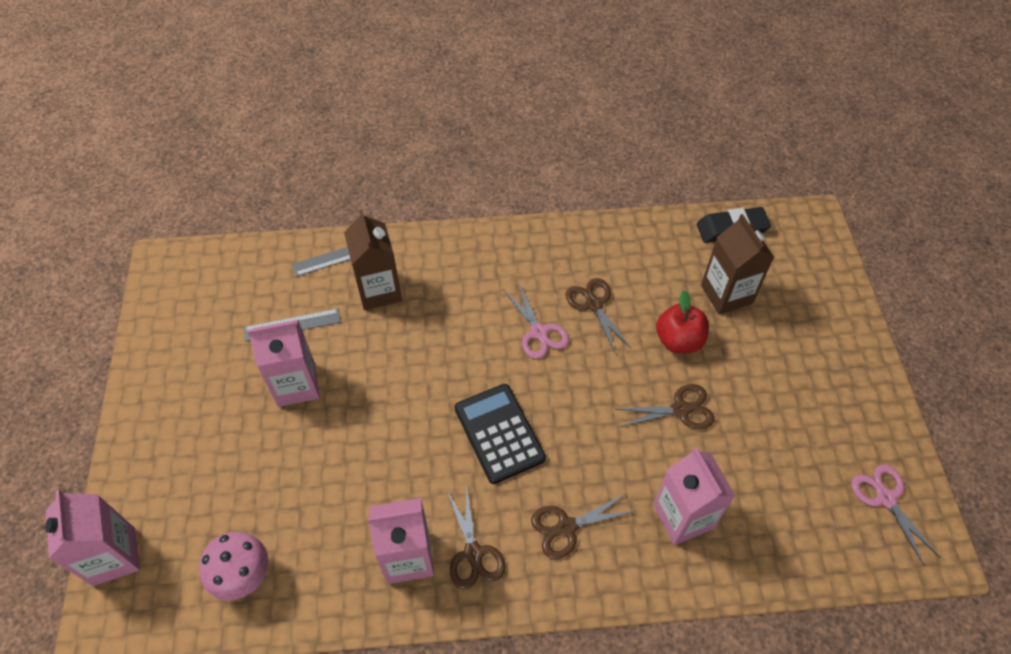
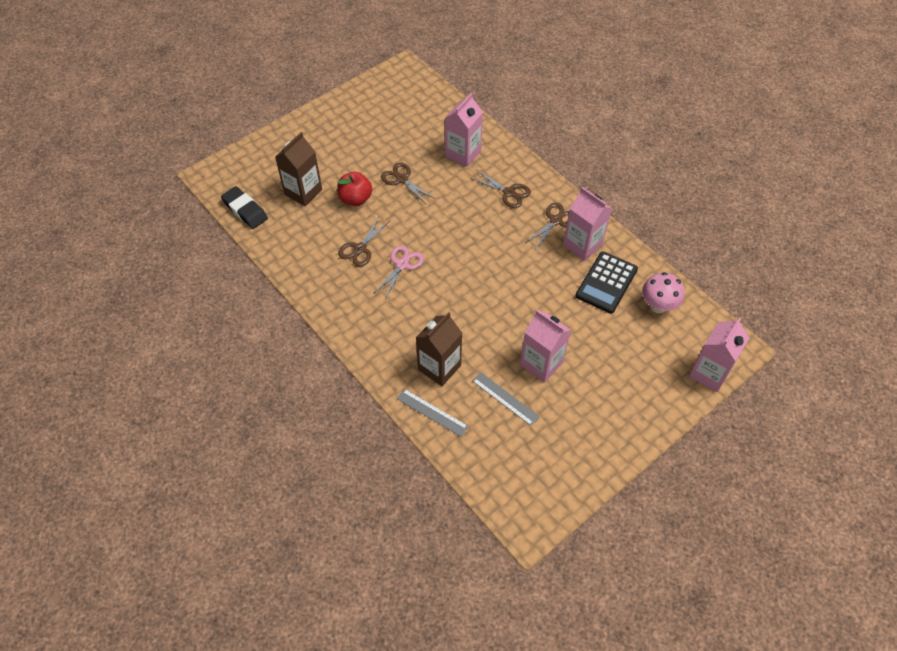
camera: 125 degrees left, 0 degrees up
(499, 433) = (483, 246): black calculator -> black calculator (606, 282)
(885, 498) = (388, 90): pink scissors -> none

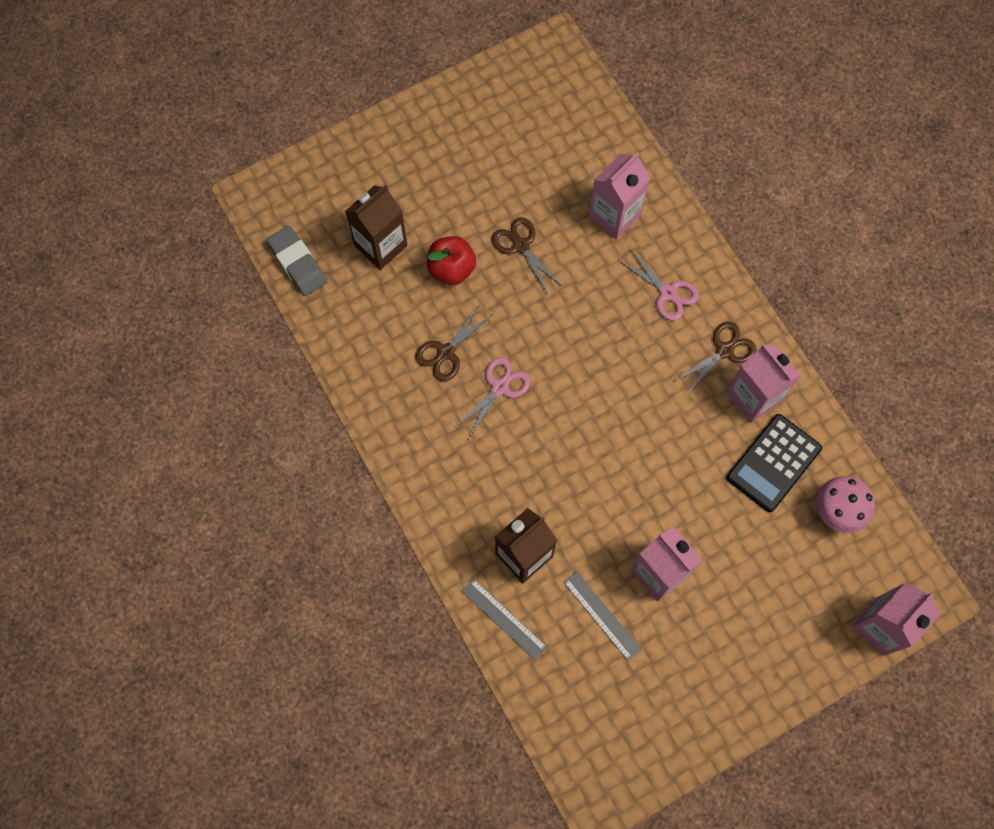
camera: 10 degrees right, 15 degrees up
(245, 210) = (298, 263): black eraser -> grey eraser
(509, 193) = (667, 293): brown scissors -> pink scissors

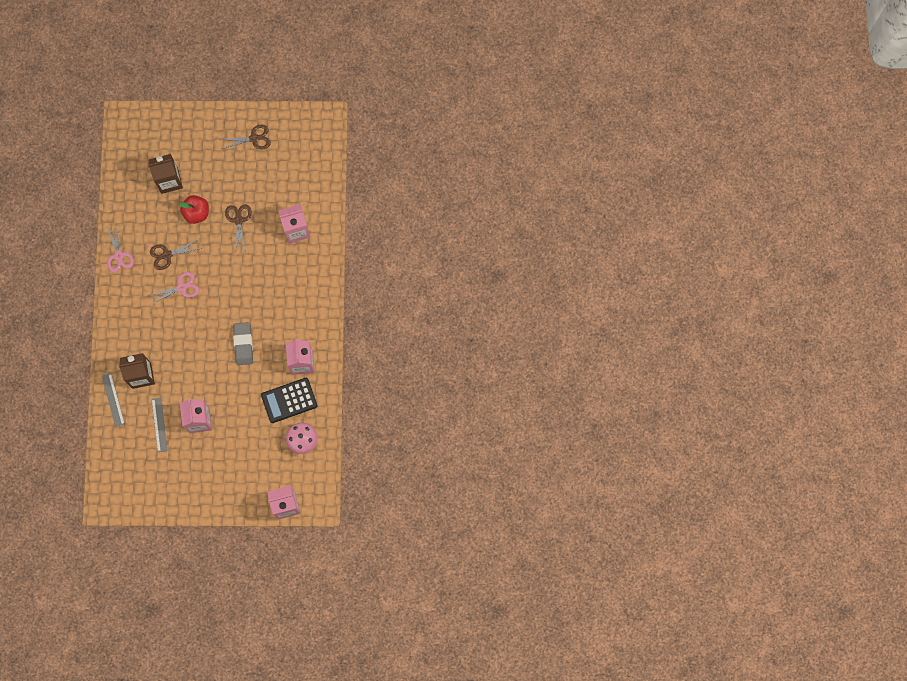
camera: 30 degrees right, 5 degrees up
(298, 263) = (123, 167): grey eraser -> grey eraser (243, 344)
(667, 293) = (295, 286): pink scissors -> pink scissors (118, 256)
(724, 350) = (304, 331): brown scissors -> brown scissors (254, 138)

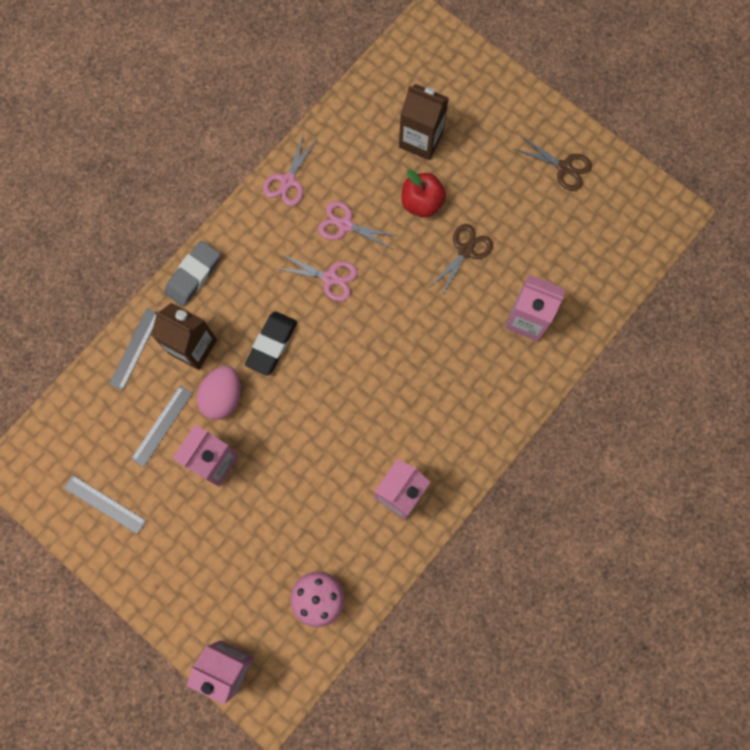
camera: 40 degrees right, 0 degrees up
(163, 483) = (105, 504): none -> grey ruler
(167, 255) = (345, 225): brown scissors -> pink scissors
(177, 387) = (223, 397): none -> pink egg
(180, 343) = (271, 344): none -> black eraser
(243, 344) = (346, 409): grey eraser -> grey eraser (193, 275)
(289, 400) = (344, 529): black calculator -> none

